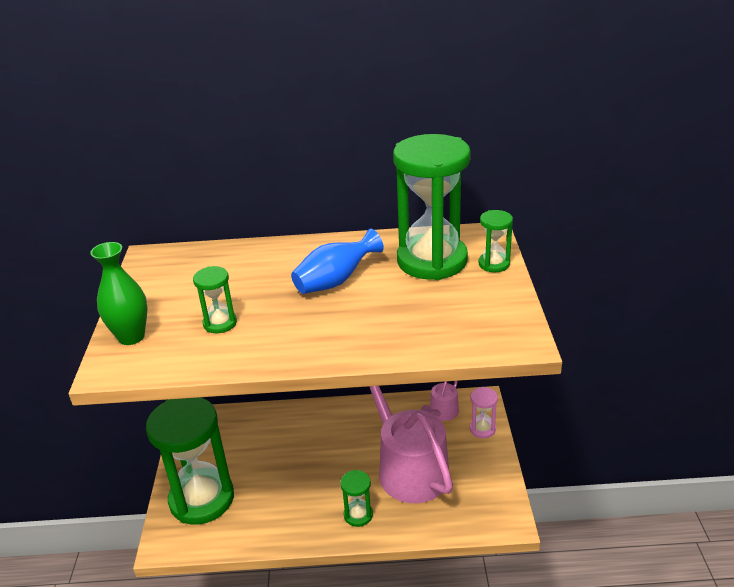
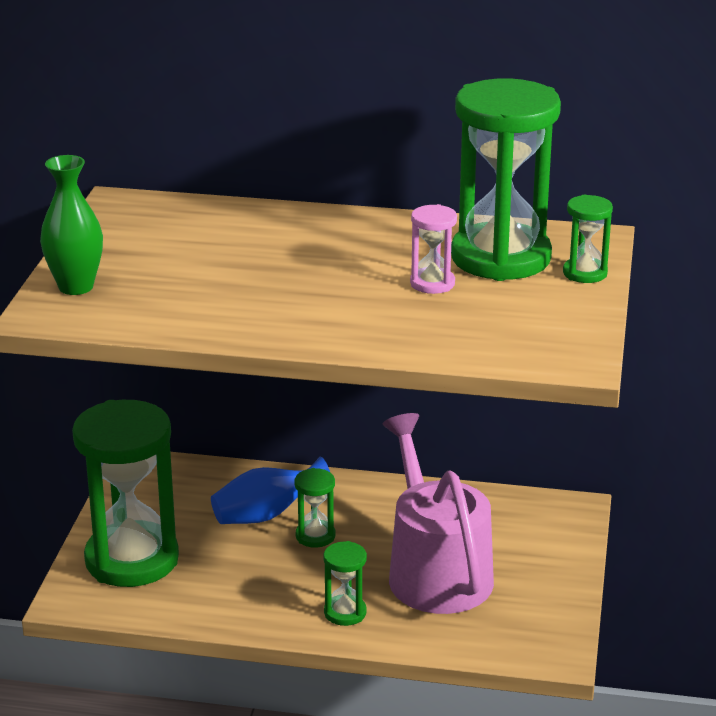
camera: 10 degrees right, 5 degrees down
(220, 323) = (192, 288): green hourglass -> green hourglass (315, 536)
(335, 281) = (359, 263): blue vase -> blue vase (266, 515)
(442, 413) = (510, 514): pink watering can -> none
(482, 429) = (563, 543): pink hourglass -> pink hourglass (432, 283)

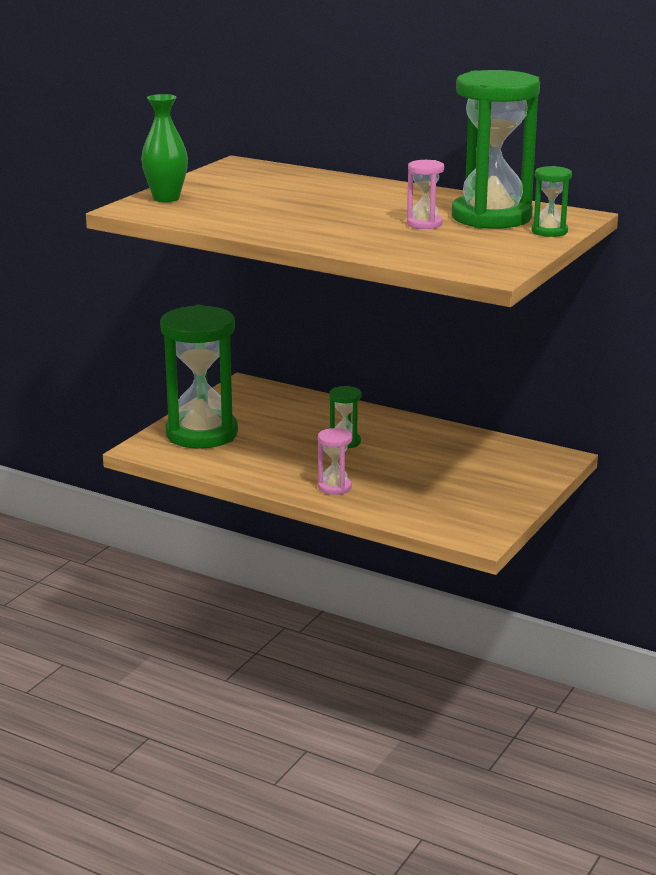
camera: 20 degrees right, 5 degrees down
(266, 515) = (317, 425): blue vase -> none
(345, 613) = (334, 487): green hourglass -> pink hourglass
(436, 571) = (421, 476): pink watering can -> none

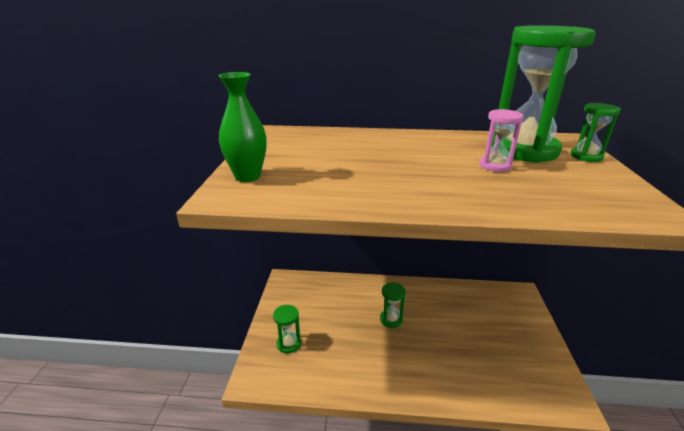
camera: 25 degrees left, 5 degrees up
(202, 434) = (288, 344): green hourglass -> green hourglass, size x0.44
(334, 487) = (426, 377): pink hourglass -> none

